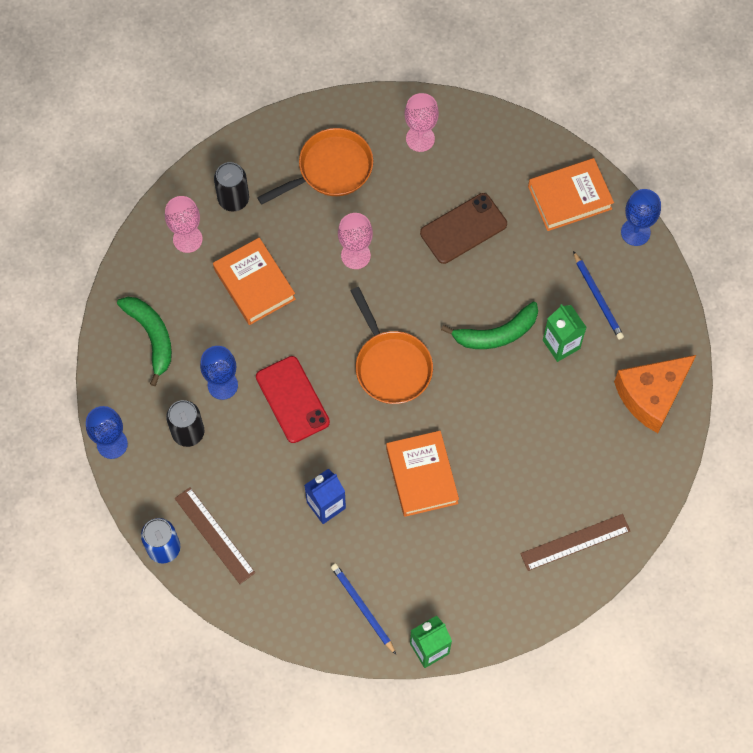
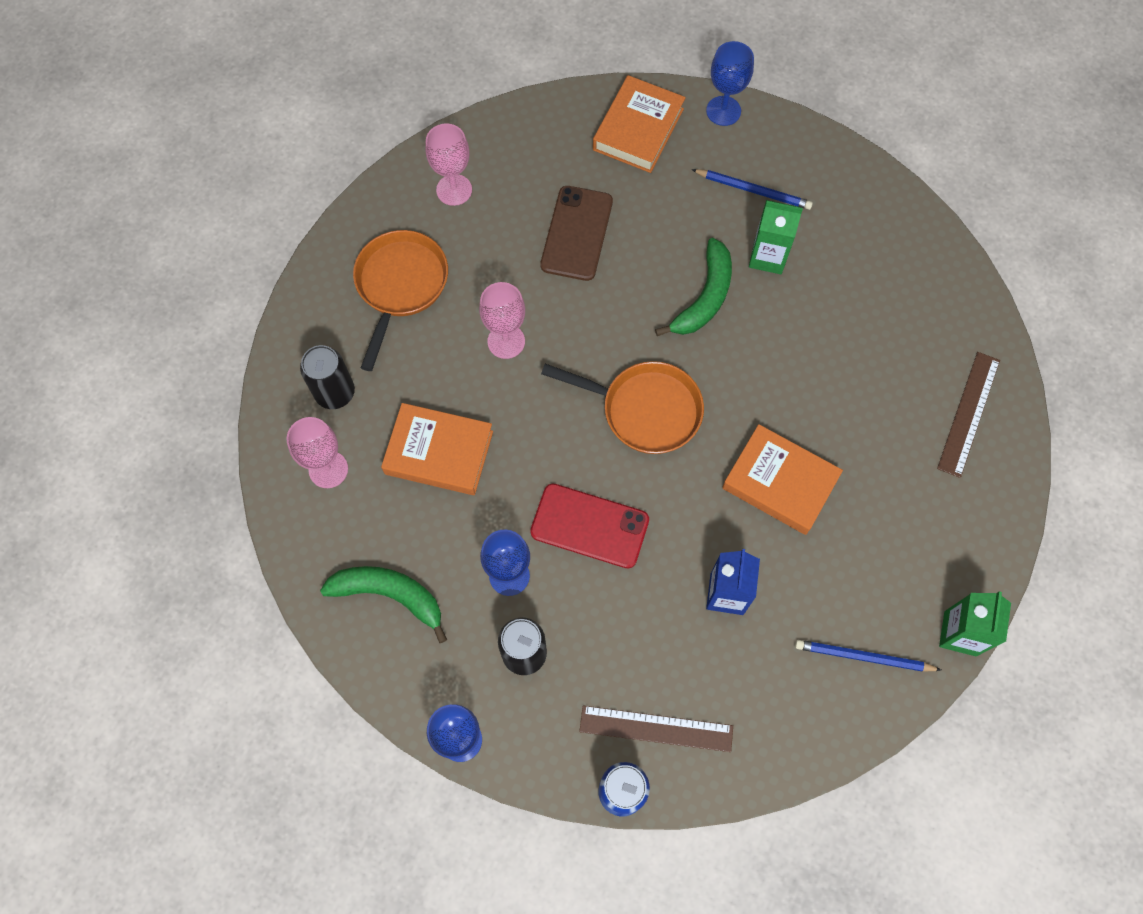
camera: 45 degrees left, 0 degrees up
(651, 395) = (887, 231): orange cheese -> none

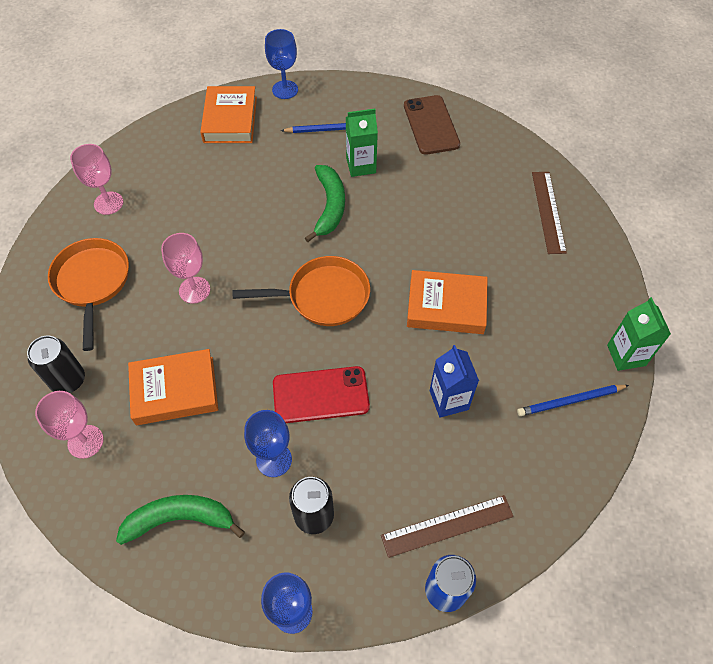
camera: 25 degrees left, 10 degrees down
(577, 233) = (216, 199): brown phone -> brown phone (431, 125)

